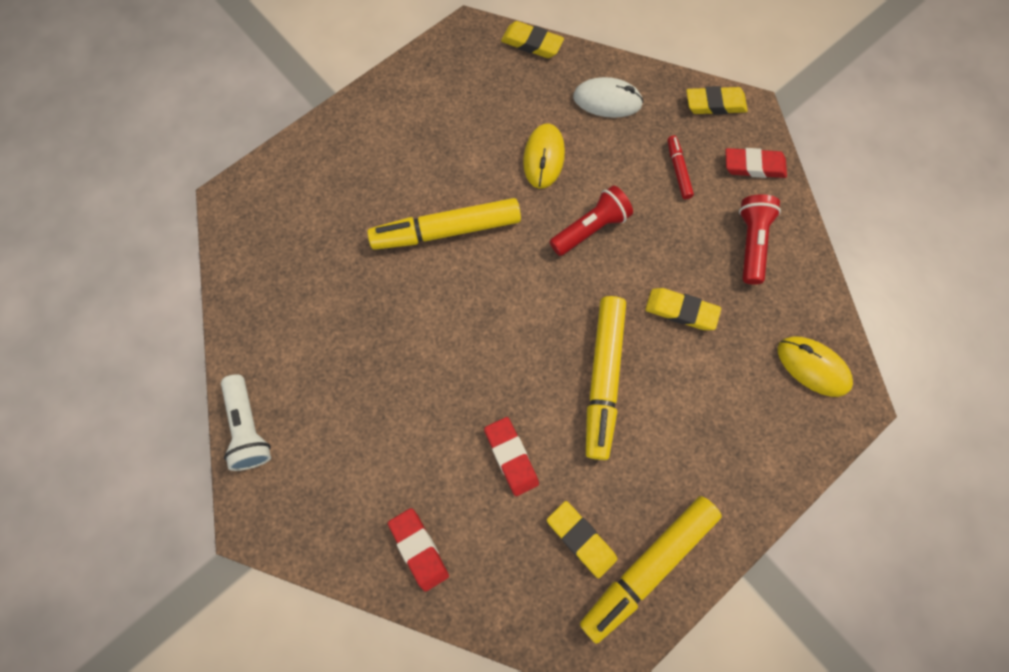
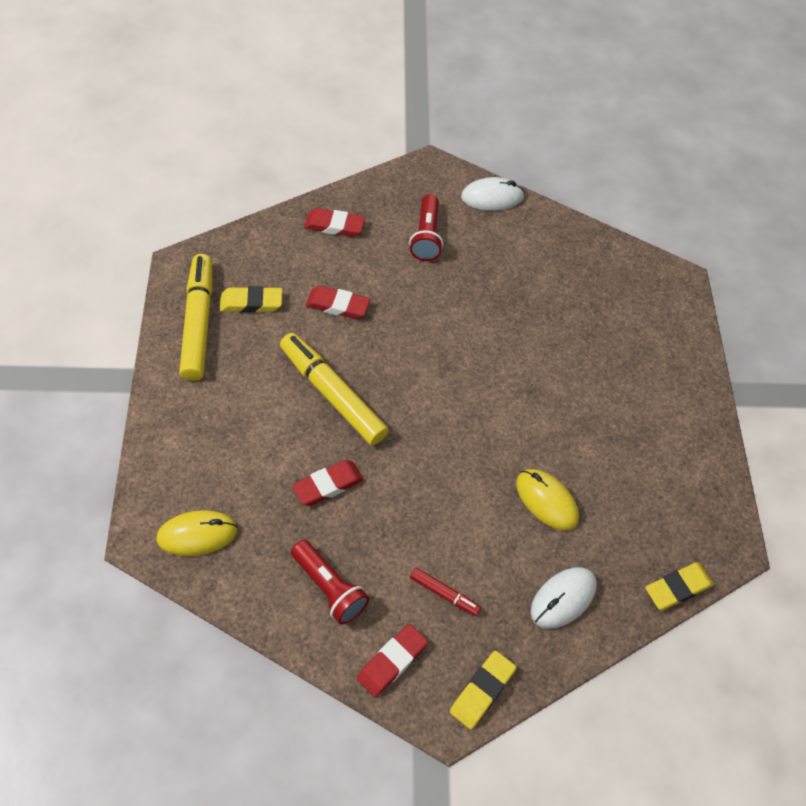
camera: 125 degrees right, 15 degrees down
(249, 427) = (492, 197): white flashlight -> white mouse
(447, 230) = (538, 388): yellow marker -> none
(590, 228) = (452, 481): red flashlight -> red flashlight (426, 236)
(681, 311) = (328, 485): yellow eraser -> red eraser

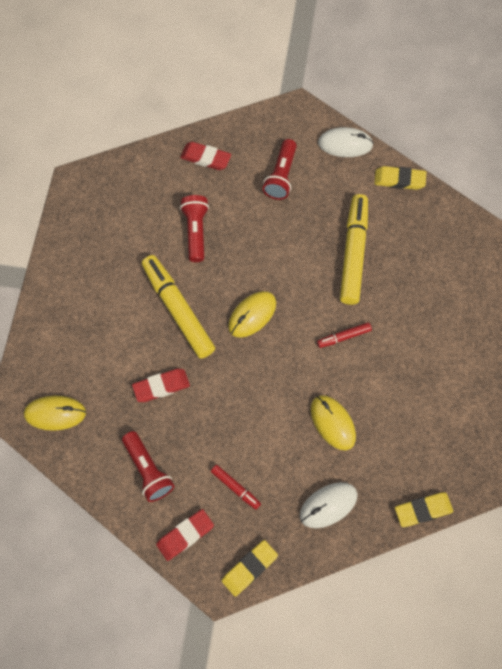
camera: 15 degrees right, 10 degrees up
(198, 323) = (81, 235): yellow marker -> yellow marker (353, 254)
(251, 303) = (126, 221): yellow eraser -> yellow eraser (399, 180)
(337, 305) = (195, 232): red eraser -> red flashlight
(423, 390) = (252, 315): none -> yellow mouse
(538, 402) = (344, 337): none -> red marker

